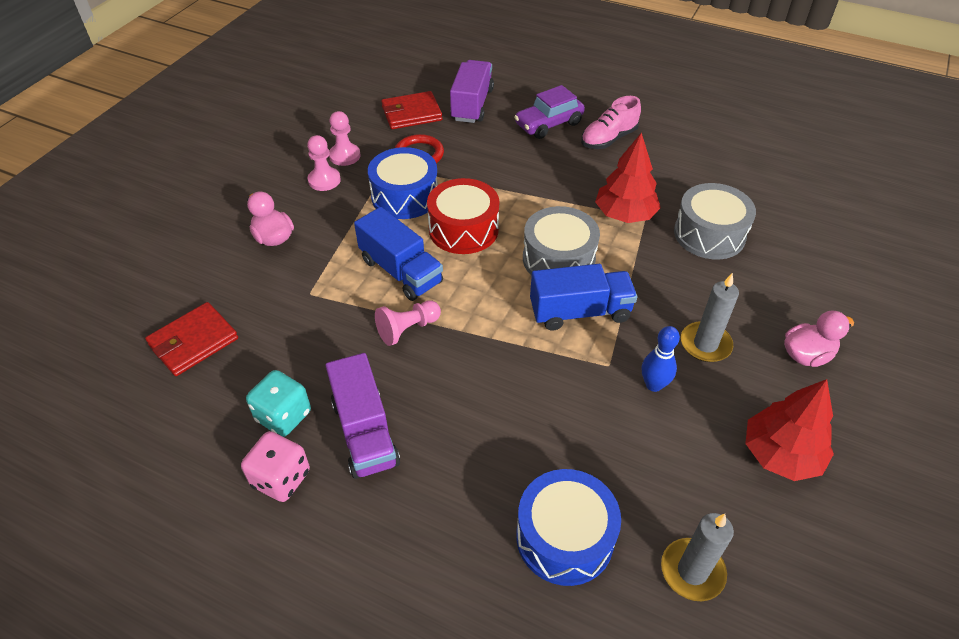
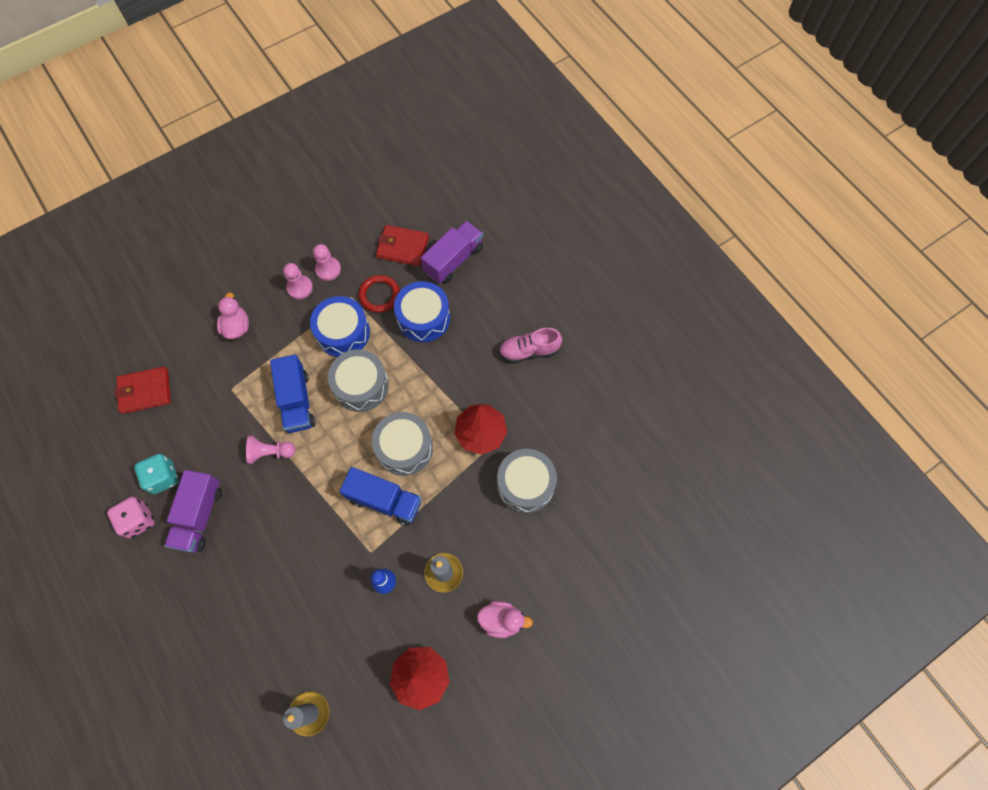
camera: 30 degrees right, 20 degrees up
(463, 229) = (361, 386): red drum -> grey drum
(548, 124) = (496, 311): purple car -> none
(564, 537) = (258, 650): blue drum -> blue drum (423, 318)

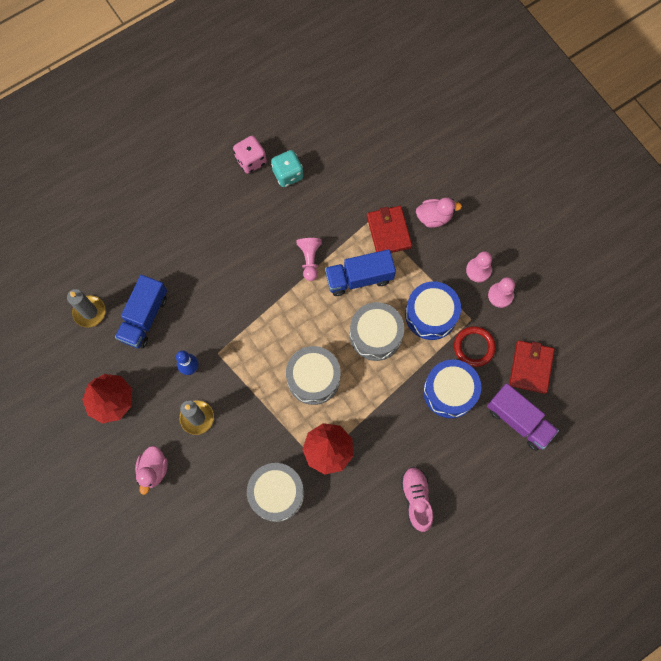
camera: 90 degrees right, 5 degrees up
(145, 391) = (367, 148): red wallet -> red wallet (388, 232)
(199, 516) = (253, 208): purple truck -> none
(384, 500) = (263, 363): blue truck -> blue truck (144, 317)

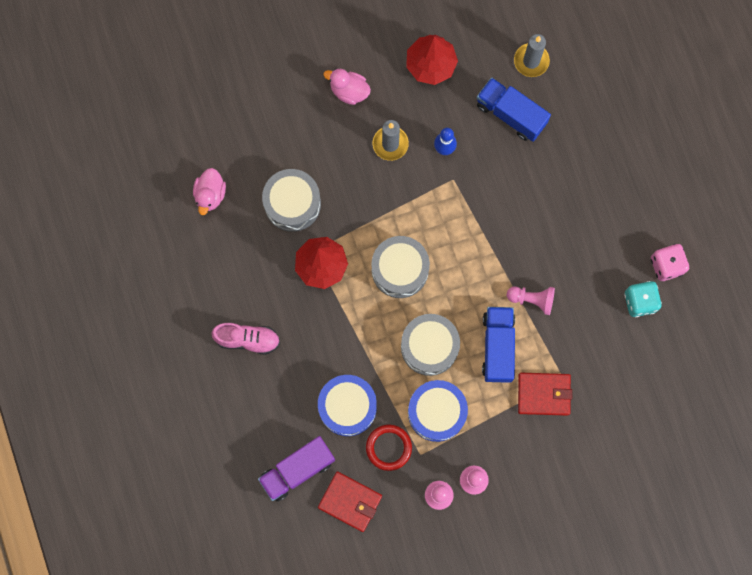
camera: 105 degrees right, 5 degrees up
(434, 217) = (548, 449): pink duck -> pink duck (210, 195)

